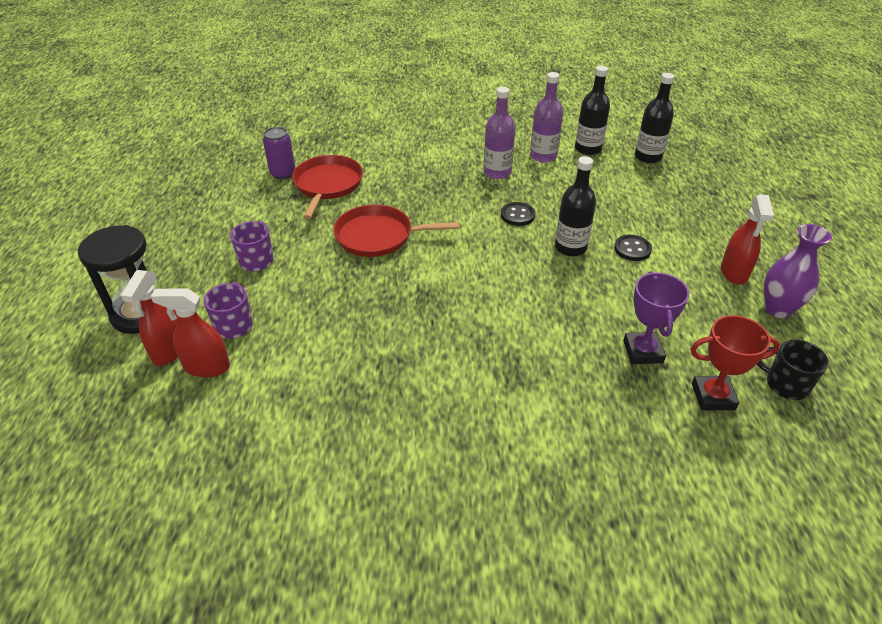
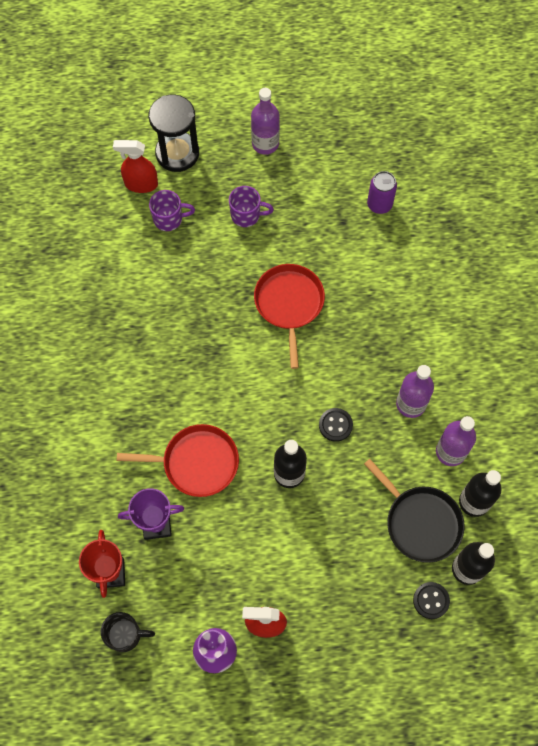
camera: 85 degrees right, 25 degrees up
(170, 241) = (265, 144): none -> purple bottle
(206, 367) = (126, 213): red spray bottle -> none
(327, 185) = (365, 247): red pan -> red pan (196, 462)
(610, 176) = (420, 522): none -> black pan
(632, 249) = (292, 531): black button -> black button (431, 600)
(785, 384) = (125, 635): black mug -> black mug turned 60 degrees clockwise

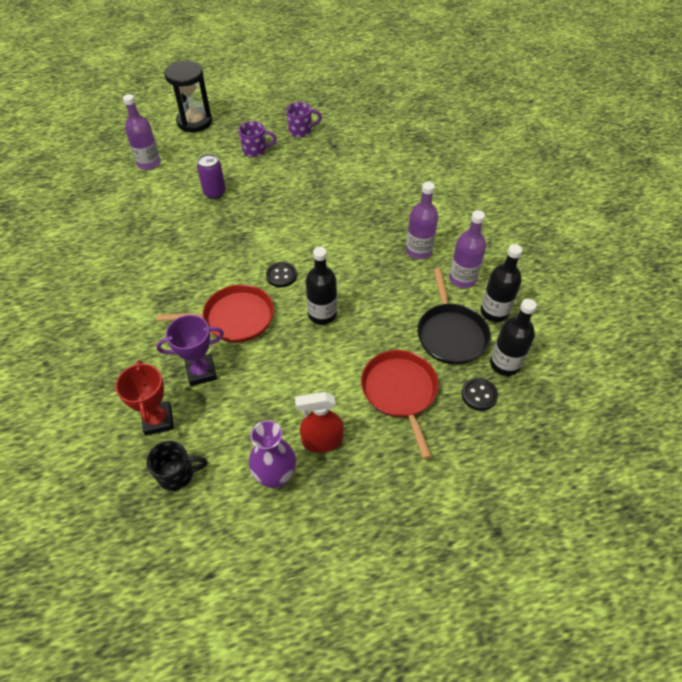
camera: 10 degrees left, 15 degrees down
(141, 184) = (166, 142): red spray bottle -> none
(169, 219) = (192, 160): purple mug -> purple mug (301, 131)
(265, 144) = (264, 110): purple bottle -> purple bottle (149, 163)
(289, 304) = (300, 199): red pan -> red pan (400, 392)
(335, 425) = (357, 274): black button -> black button (281, 275)
(379, 204) = (360, 133): purple can -> purple can (214, 192)
(420, 522) = (451, 334): black pan -> black pan turned 45 degrees clockwise

